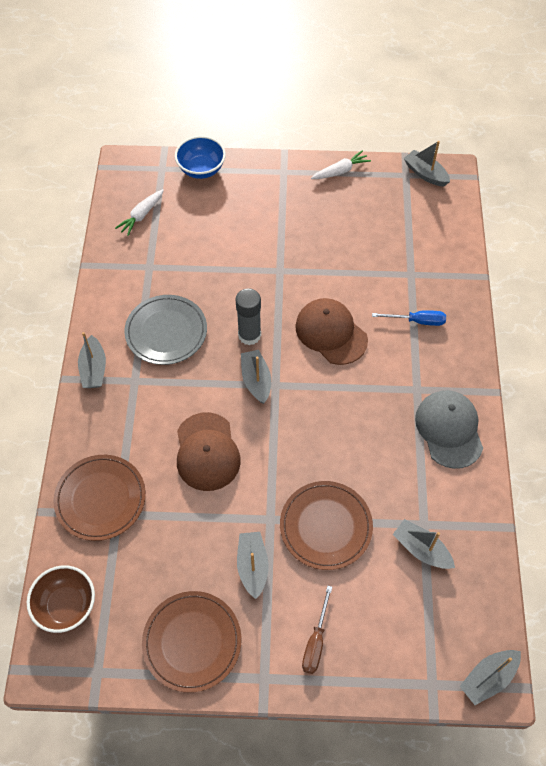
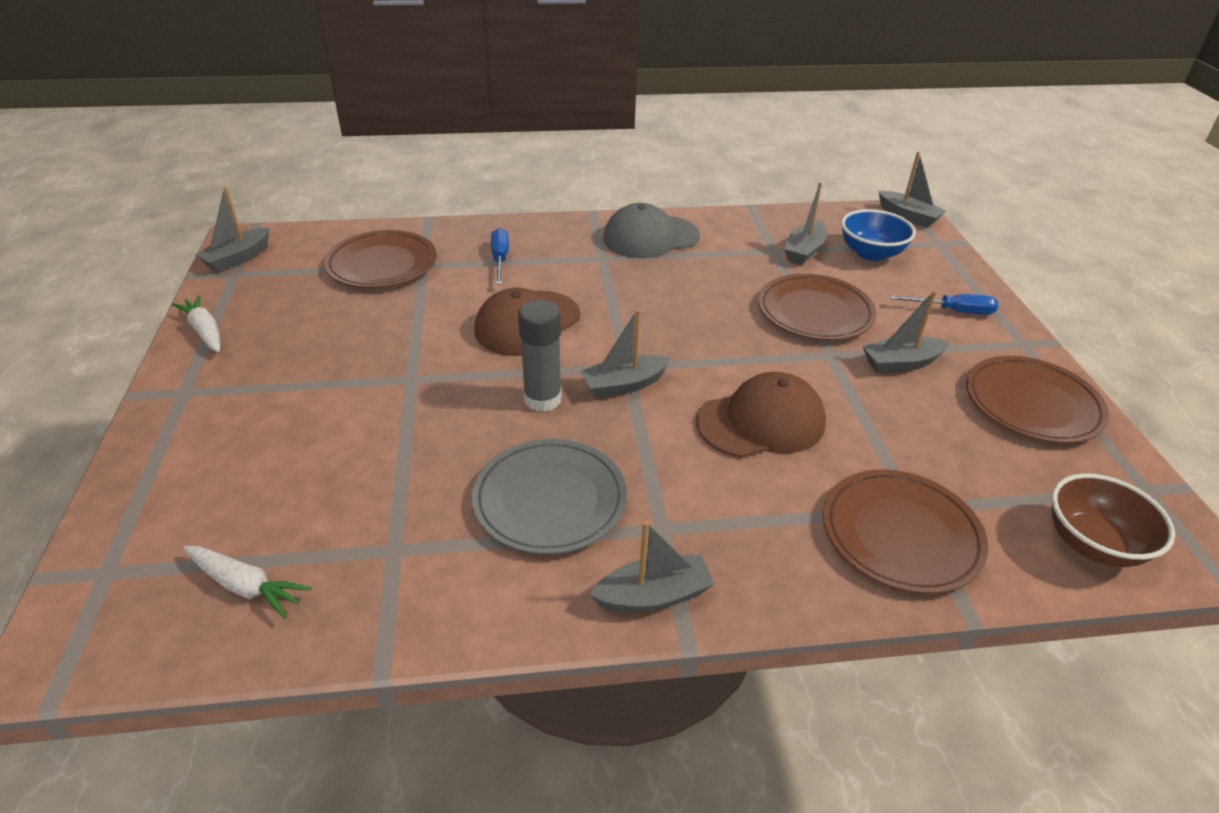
camera: 100 degrees left, 20 degrees down
(201, 169) = (135, 504): blue bowl -> blue bowl (871, 253)
(316, 641) = (953, 311): brown screwdriver -> blue screwdriver
(413, 251) = (382, 264): none -> brown plate

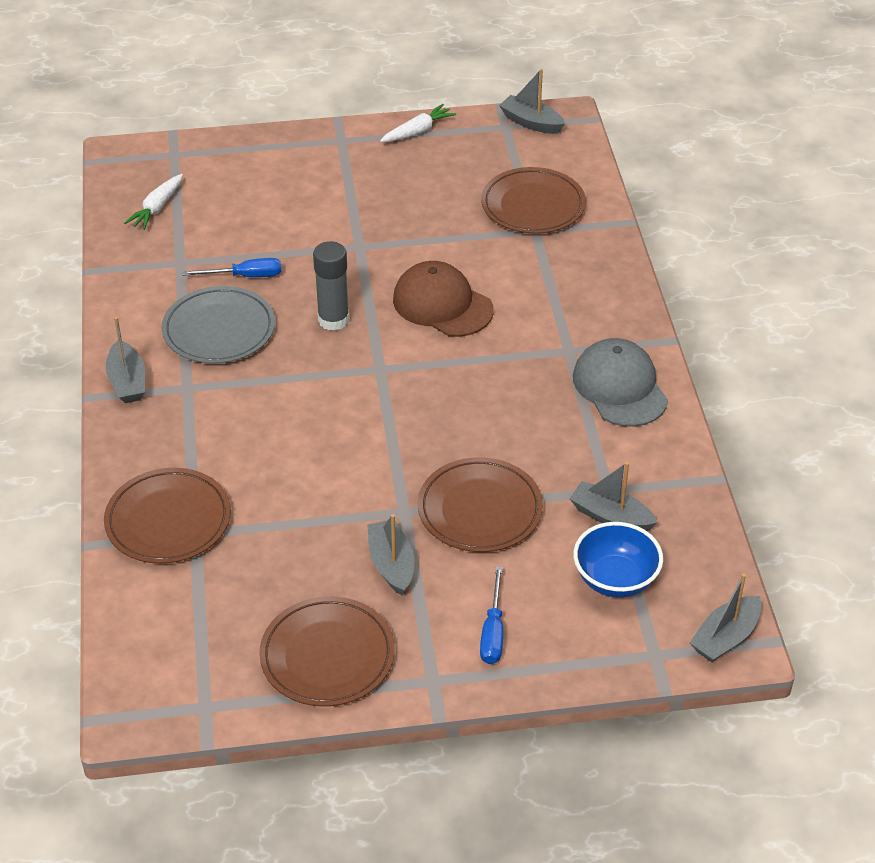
camera: 90 degrees right, 5 degrees up
(500, 259) = (553, 279): blue screwdriver -> blue screwdriver (245, 276)
(624, 385) = (353, 367): grey boat -> none
(761, 422) = (303, 451): brown cap -> none
(1092, 544) = (146, 641): brown bowl -> none

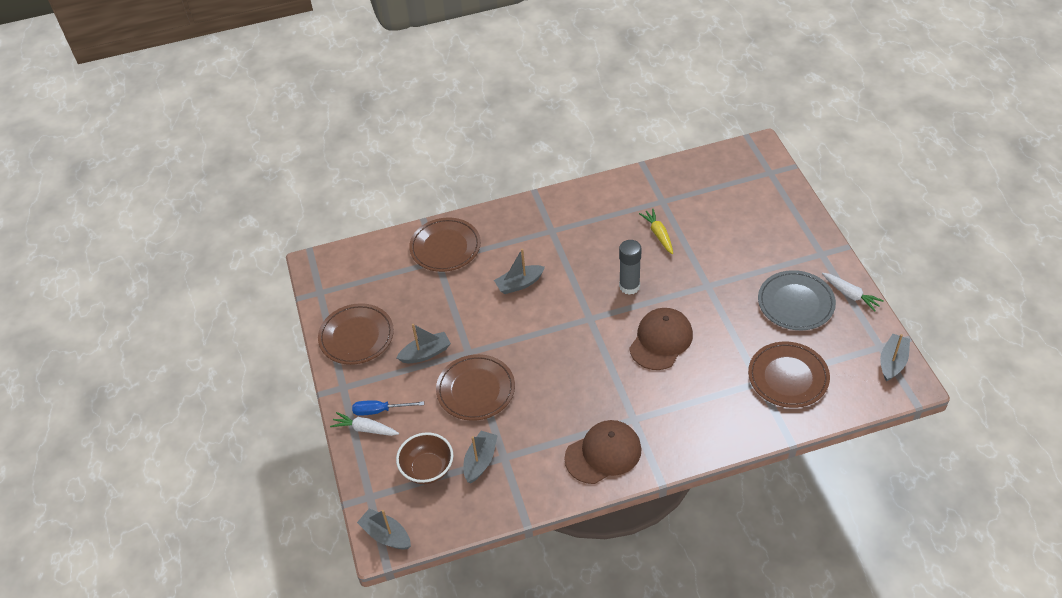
camera: 85 degrees right, 5 degrees up
(127, 381) = (550, 204): grey boat -> grey boat (519, 284)
(157, 208) = (711, 178): white carrot -> white carrot (365, 429)
(219, 330) = (605, 233): grey plate -> grey plate (796, 303)
(245, 276) = (658, 234): blue screwdriver -> yellow carrot
(615, 579) = (427, 469): blue bowl -> brown bowl
(620, 387) = (603, 453): grey cap -> brown cap

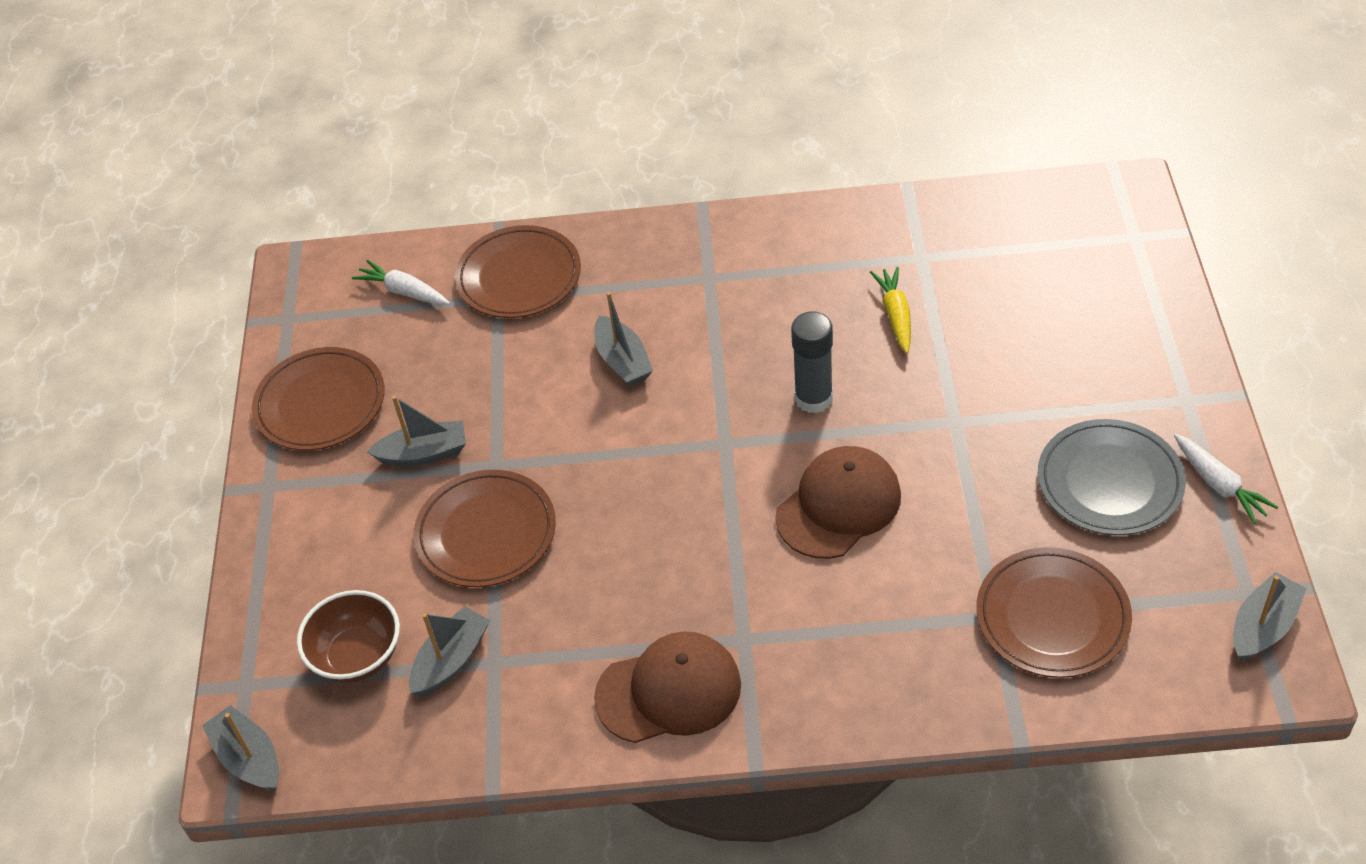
camera: 15 degrees right, 0 degrees up
(365, 429) = (279, 565): white carrot -> white carrot (404, 292)
(380, 410) = (314, 538): blue screwdriver -> none
(519, 284) = (623, 361): grey boat -> grey boat turned 105 degrees counterclockwise

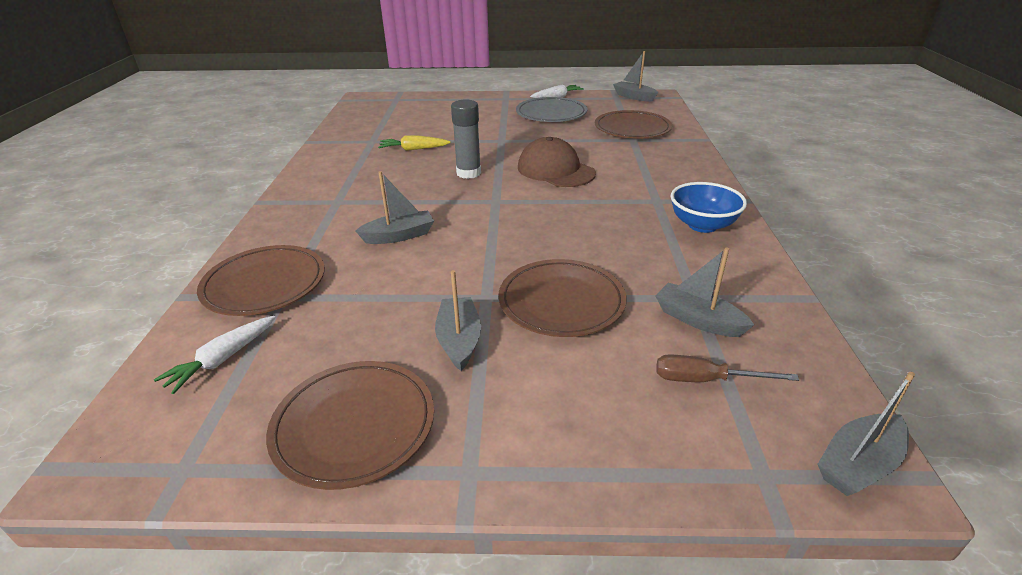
camera: 90 degrees left, 15 degrees down
(357, 656) = (706, 380): brown bowl -> brown screwdriver
(669, 691) = (702, 225): brown cap -> blue bowl

